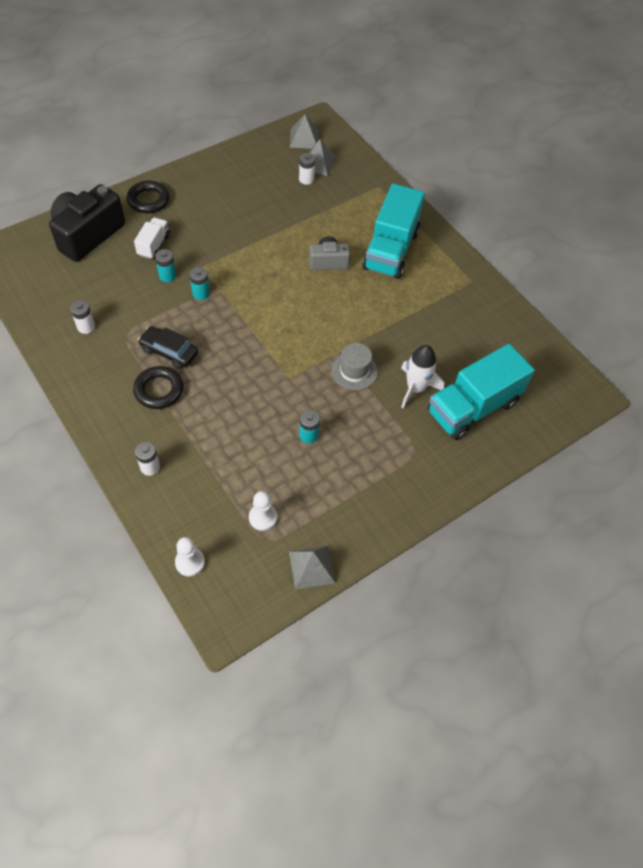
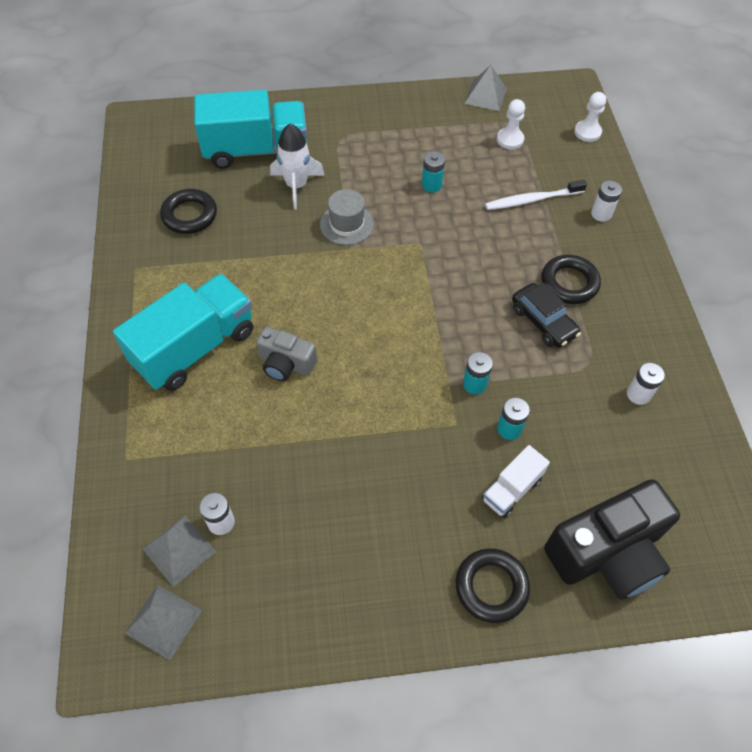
camera: 150 degrees left, 0 degrees up
(216, 456) = (532, 200): none -> white toothbrush
(472, 332) = (189, 215): none -> black ring

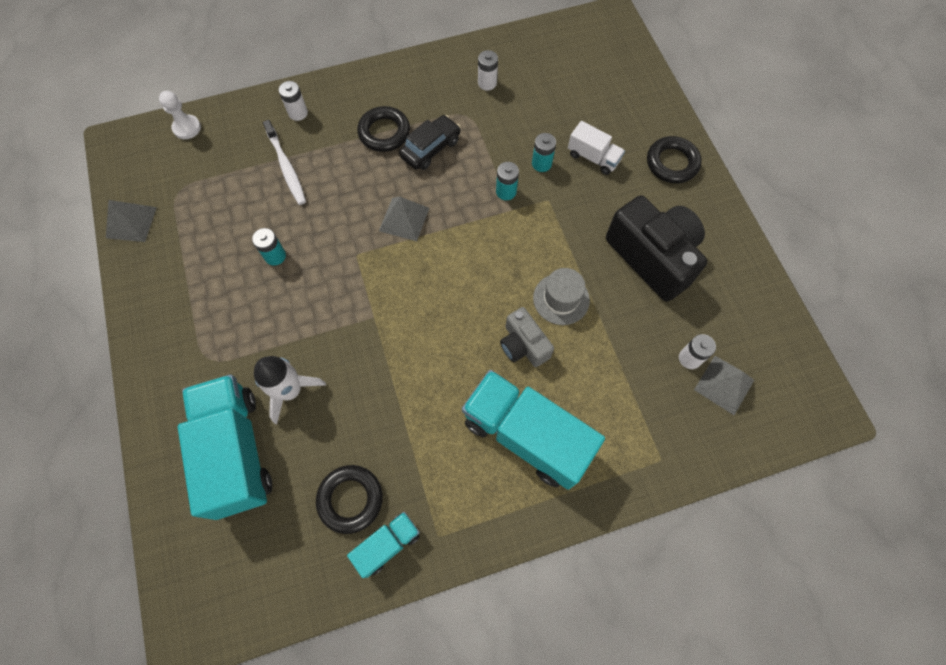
camera: 100 degrees left, 10 degrees up
(144, 234) = (387, 544): none -> turquoise truck
(163, 621) = (782, 378): grey pyramid -> grey pyramid (404, 219)
(286, 364) = (523, 345): grey camera -> grey camera turned 135 degrees clockwise
(346, 224) = (341, 327): grey hat -> grey hat (561, 299)
(510, 139) = (202, 193): white pawn -> none
(607, 553) = (622, 98): black camera -> black camera (652, 257)

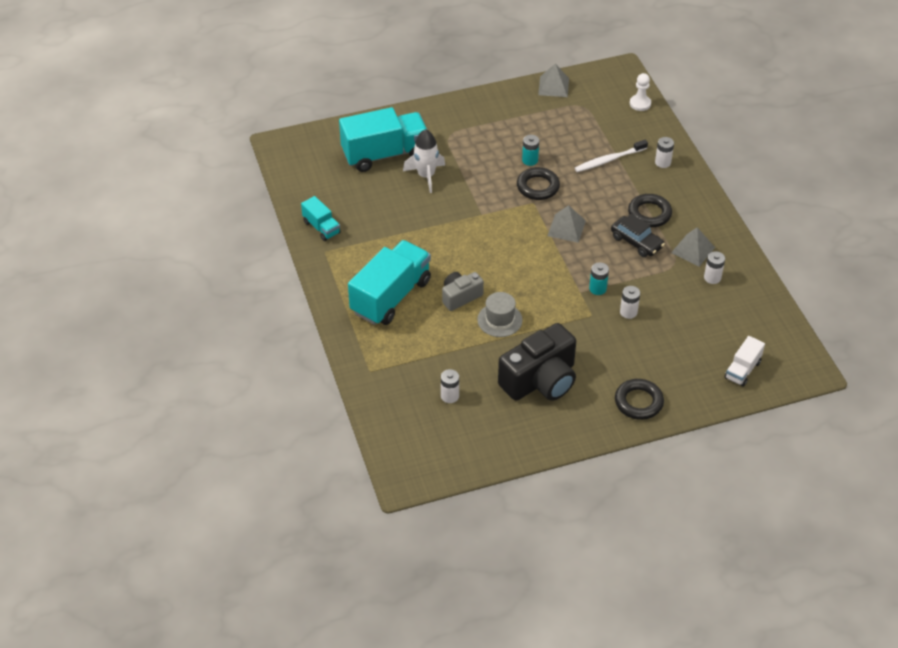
camera: 90 degrees right, 20 degrees down
(350, 499) = (351, 209): black ring -> black ring (538, 187)
(541, 163) = (628, 312): turquoise battery -> white battery
(593, 157) = (638, 347): white truck -> white truck (742, 370)
(724, 385) = (427, 415): grey pyramid -> grey pyramid (693, 250)

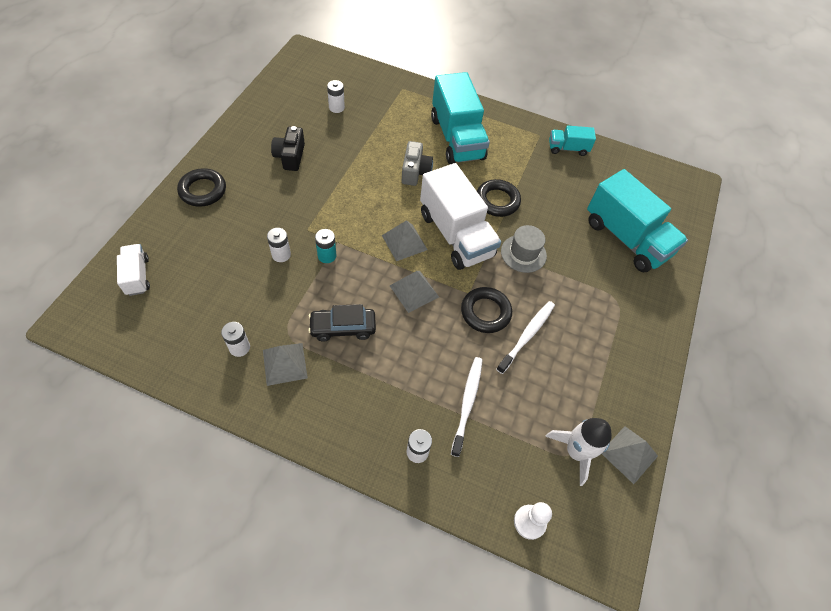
camera: 125 degrees right, 10 degrees up
(385, 154) = (626, 238): turquoise truck -> turquoise truck turned 60 degrees counterclockwise
(426, 176) = (573, 246): white rocket -> white rocket (576, 452)
(493, 237) = (456, 234): none -> white truck
(499, 320) = (368, 176): grey hat -> grey hat (523, 253)
(530, 160) = (527, 335): turquoise battery -> white toothbrush
(534, 258) = (404, 242): none -> grey pyramid
(540, 380) = (290, 156): black camera -> black camera, size x0.55
(649, 213) = (363, 371): black ring -> black ring (497, 201)

